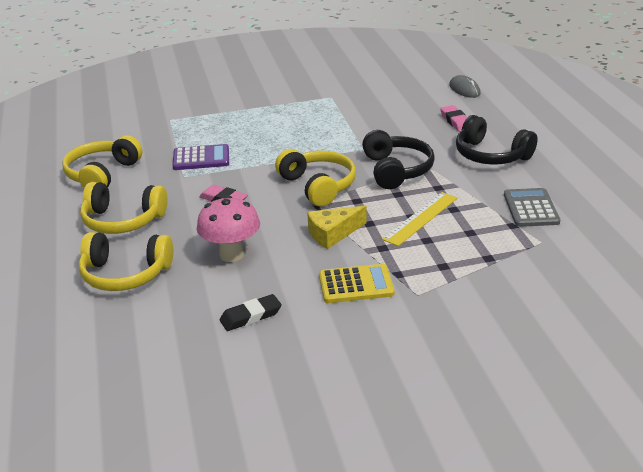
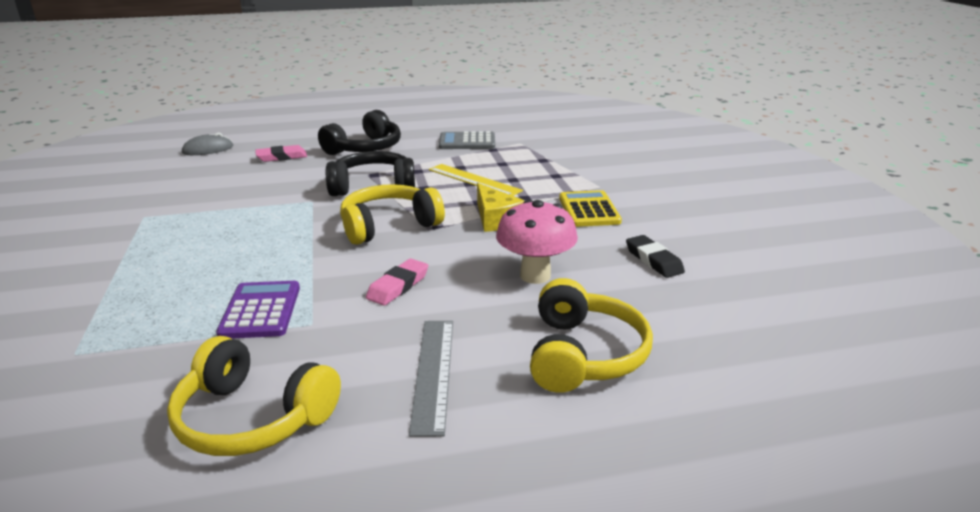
camera: 90 degrees left, 5 degrees down
(123, 220) = (433, 373): yellow headphones -> grey ruler

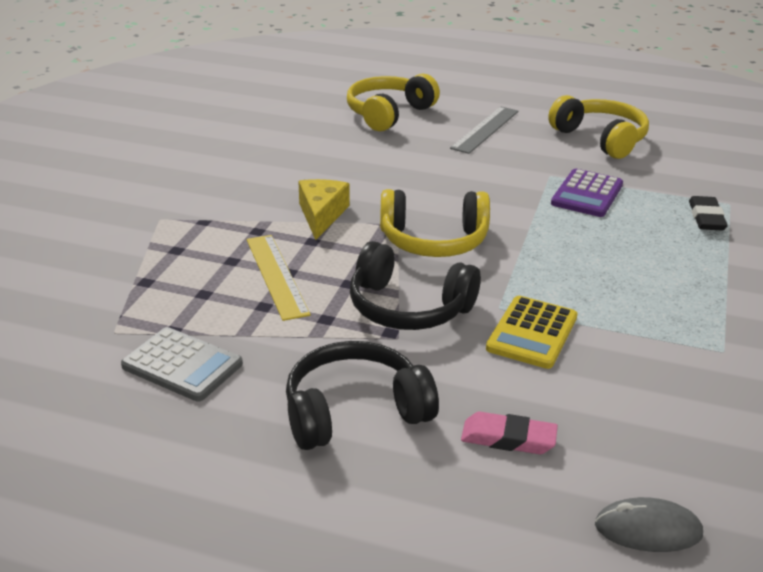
camera: 150 degrees left, 5 degrees up
(398, 286) = (469, 181): pink eraser -> none
(535, 275) = (356, 159): pink mushroom -> none
(588, 210) = (222, 196): yellow calculator -> yellow calculator (532, 333)
(653, 260) = (253, 143): black eraser -> black eraser (706, 218)

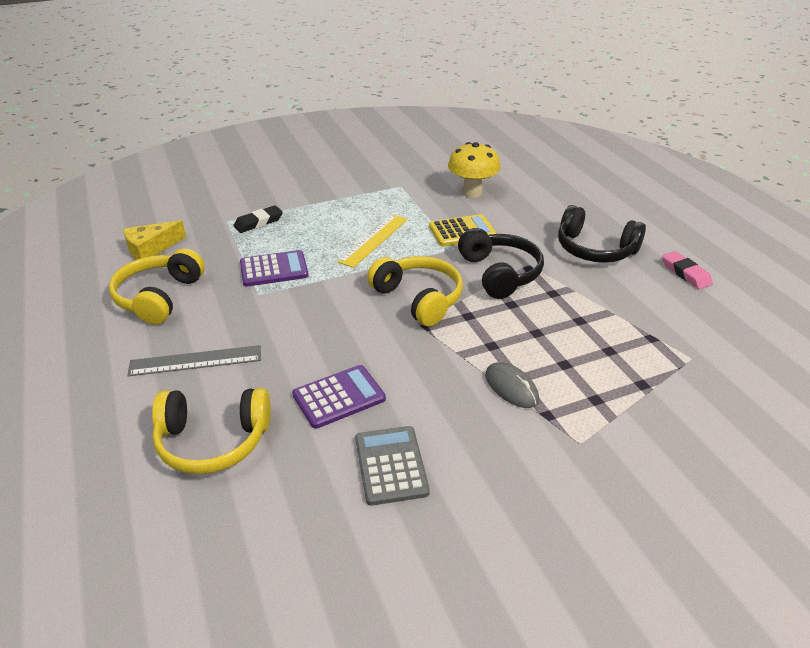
camera: 130 degrees left, 5 degrees up
(182, 365) = (662, 314): grey calculator -> grey calculator (391, 465)
(276, 276) = (548, 335): yellow ruler -> yellow ruler (374, 240)
(321, 215) = (454, 363): yellow cheese -> yellow cheese (151, 248)
(362, 159) = (339, 397): none -> purple calculator
(508, 438) = (543, 210): pink eraser -> pink eraser (685, 273)
(638, 404) = (472, 192): none -> yellow mushroom
(648, 529) = (538, 172): grey mouse -> grey mouse (511, 388)

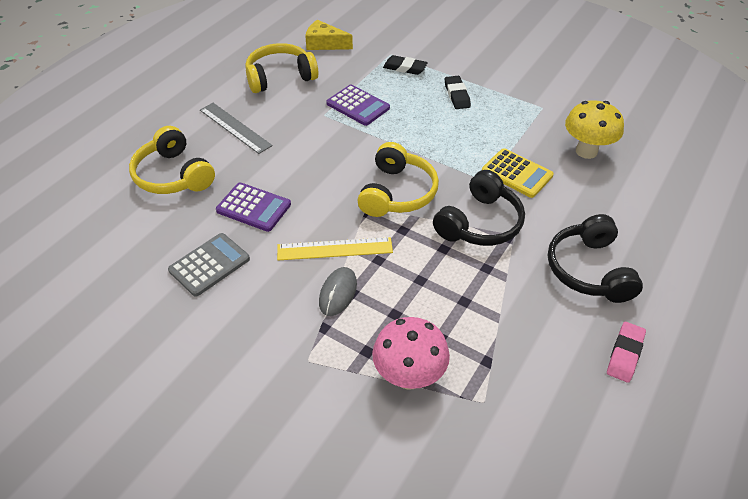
camera: 55 degrees right, 10 degrees up
(333, 214) = (457, 95): none -> black eraser
(374, 240) = (447, 132): yellow ruler -> yellow ruler (334, 249)
(640, 387) = (409, 376): none -> pink mushroom

